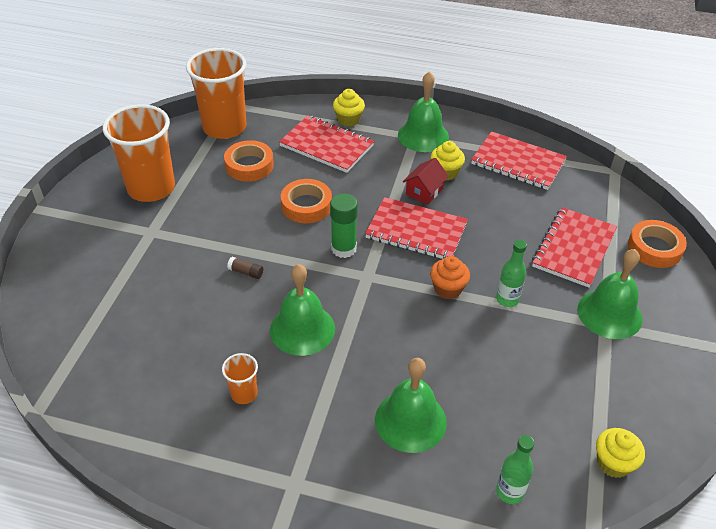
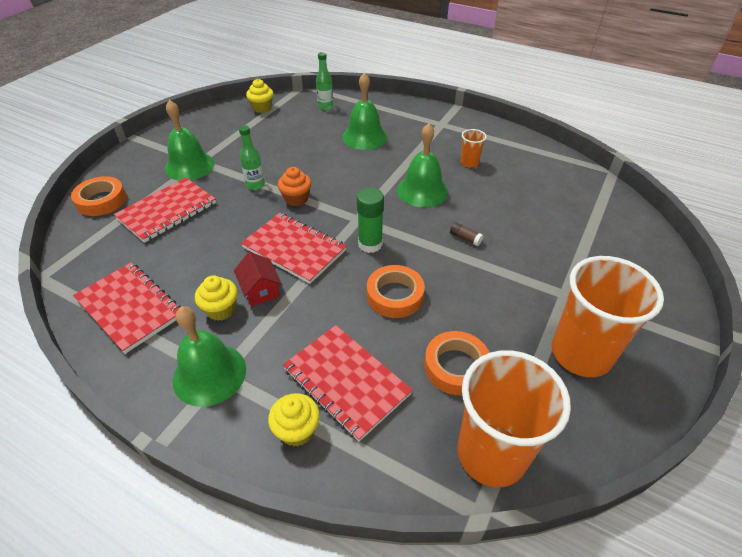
camera: 165 degrees left, 0 degrees up
(424, 191) = (260, 290): red house -> red house turned 75 degrees counterclockwise

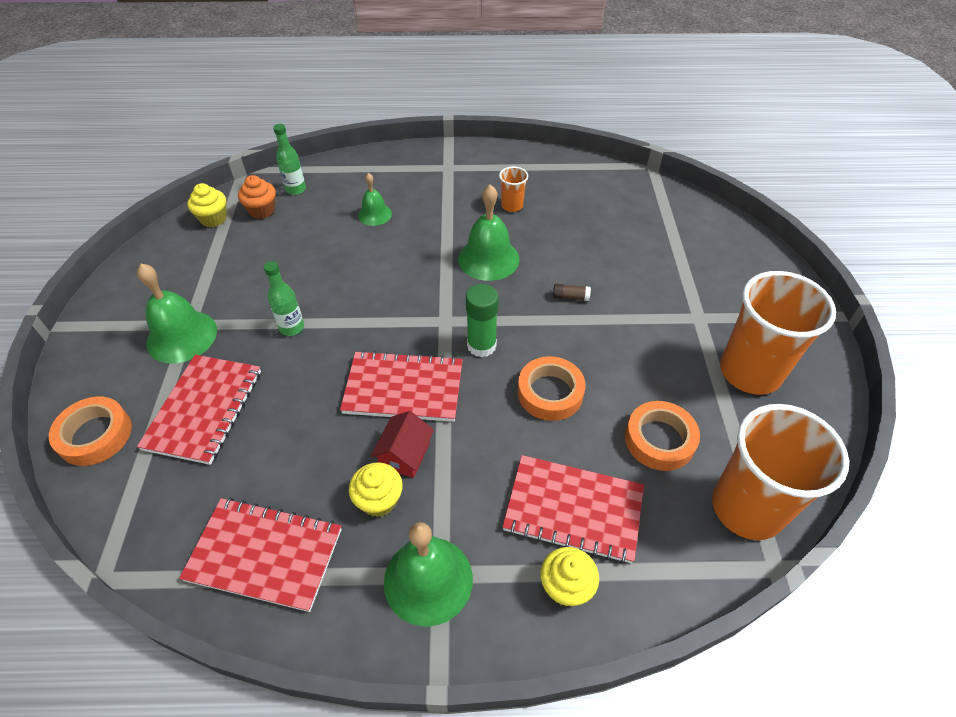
camera: 30 degrees left, 5 degrees up
(260, 290) = (405, 455): red house -> red house turned 75 degrees clockwise
(296, 199) = (356, 325): orange cupcake -> orange cupcake (262, 210)
(364, 137) = (374, 214): green bell -> green bell, size x0.59

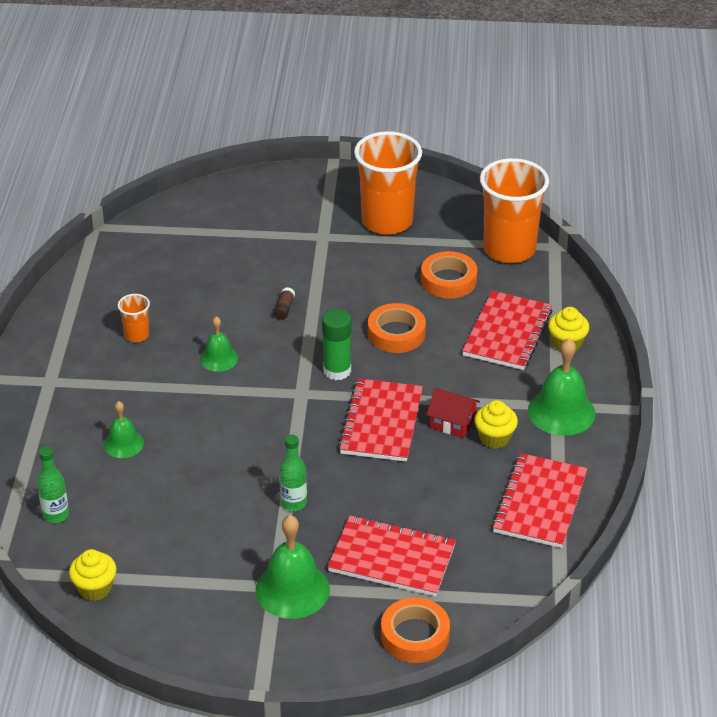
camera: 85 degrees left, 10 degrees down
(262, 210) = (90, 543): orange cupcake -> none
(488, 258) = (219, 358): green bell -> green bell, size x0.59

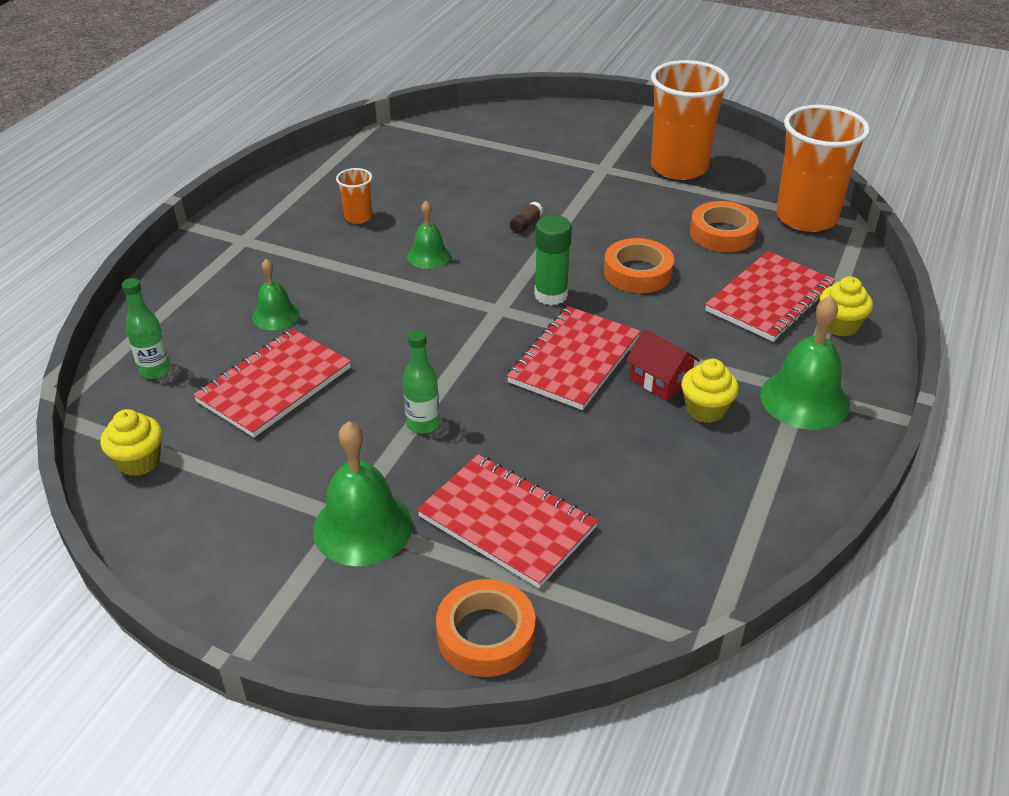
camera: 20 degrees right, 0 degrees up
(540, 503) = (733, 503): red notebook -> red notebook (274, 385)

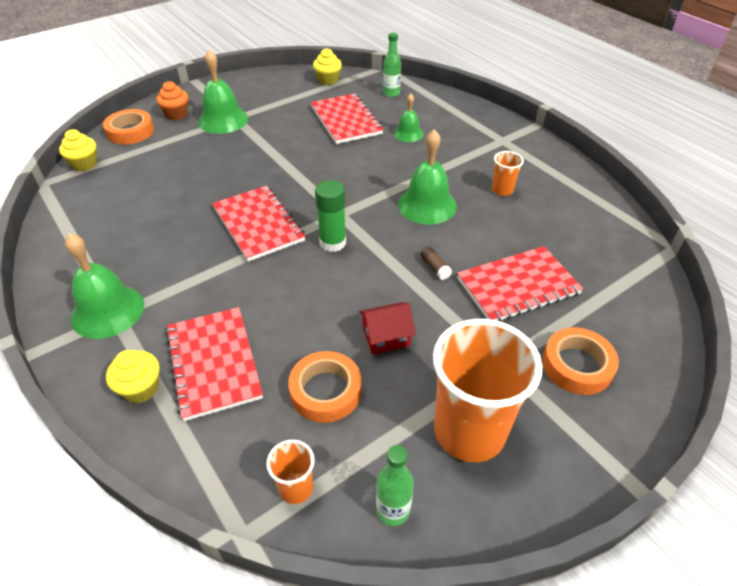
camera: 120 degrees right, 5 degrees up
(385, 605) = (176, 114): none -> orange cupcake
(423, 424) = (267, 154): green bottle -> green bottle (393, 510)
(429, 256) = (427, 205): green bell -> green bell, size x1.70
(507, 522) = (175, 156): red notebook -> red notebook (518, 286)
(637, 272) = (319, 300): orange tape -> orange tape (577, 365)
(660, 380) = (201, 252): red house -> red house (386, 337)
(705, 409) = (156, 258): yellow cupcake -> yellow cupcake (84, 164)
(806, 217) = (296, 488): orange cup -> orange cup, size x0.45

